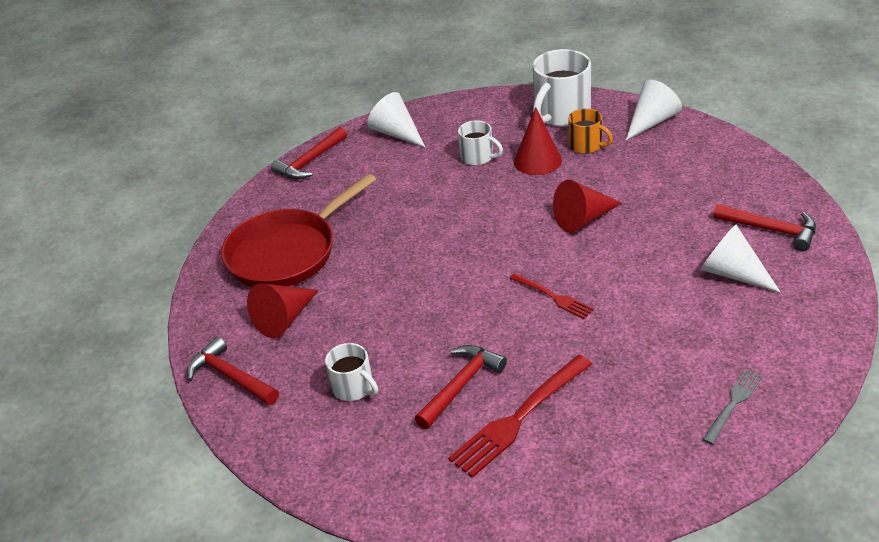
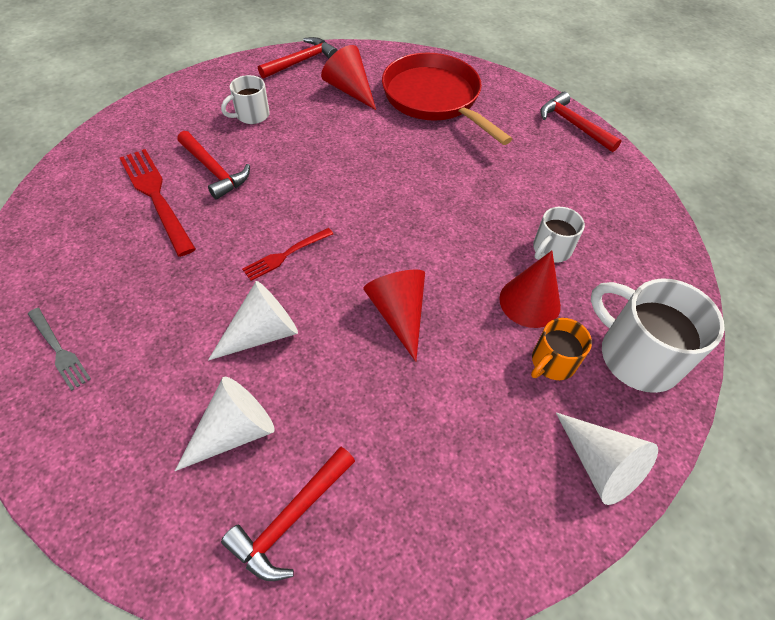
camera: 95 degrees right, 15 degrees up
(397, 133) = (615, 192): white cone -> white cone (262, 333)

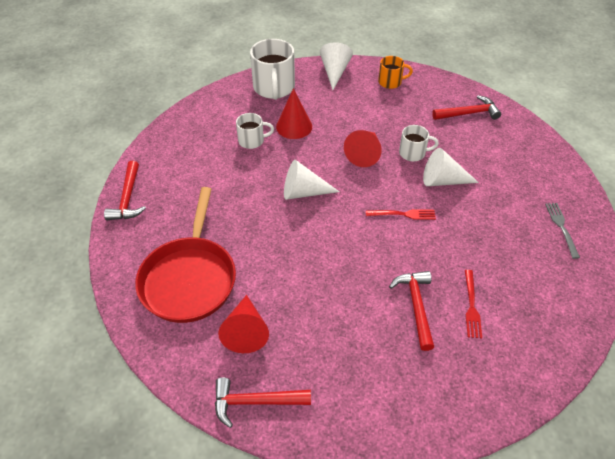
camera: 140 degrees left, 5 degrees down
(155, 196) = (471, 306): red fork -> red fork, size x0.57
(234, 431) = (478, 149): white cone -> white cone (303, 192)
(251, 115) = (352, 351): white mug -> white mug (413, 153)
(552, 362) = (313, 103): orange mug -> orange mug (390, 82)

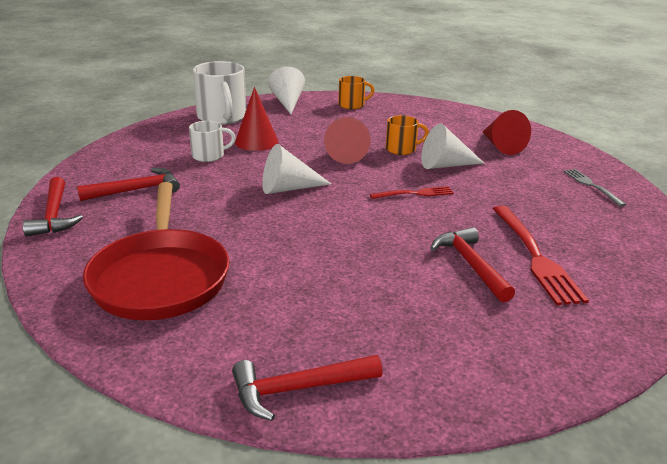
camera: 15 degrees left, 20 degrees down
(245, 331) = (257, 317): red cone -> red cone (501, 146)
(413, 153) = (402, 149): white mug -> orange mug
(468, 113) = (445, 119): red hammer -> red hammer (136, 190)
(471, 306) = (535, 256): red fork -> red fork, size x1.75

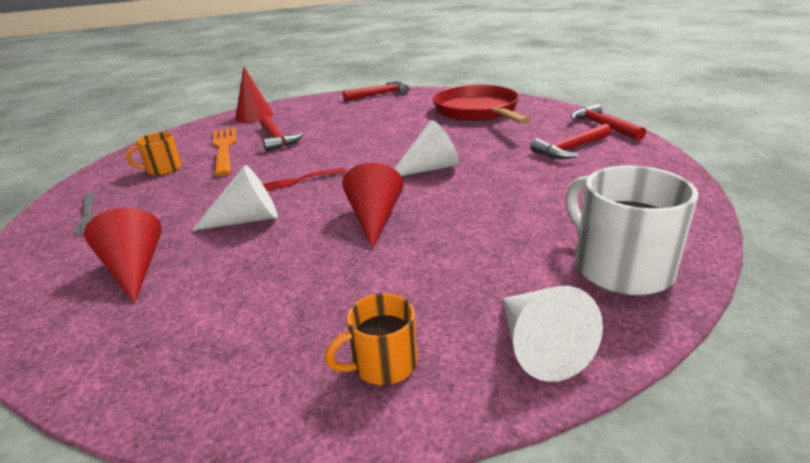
camera: 175 degrees right, 0 degrees up
(209, 155) = (548, 191): white mug -> none
(256, 142) = (510, 221): red cone -> red cone (254, 116)
(402, 149) = (297, 239): orange mug -> orange mug (163, 169)
(535, 256) = (224, 148): red fork -> orange fork

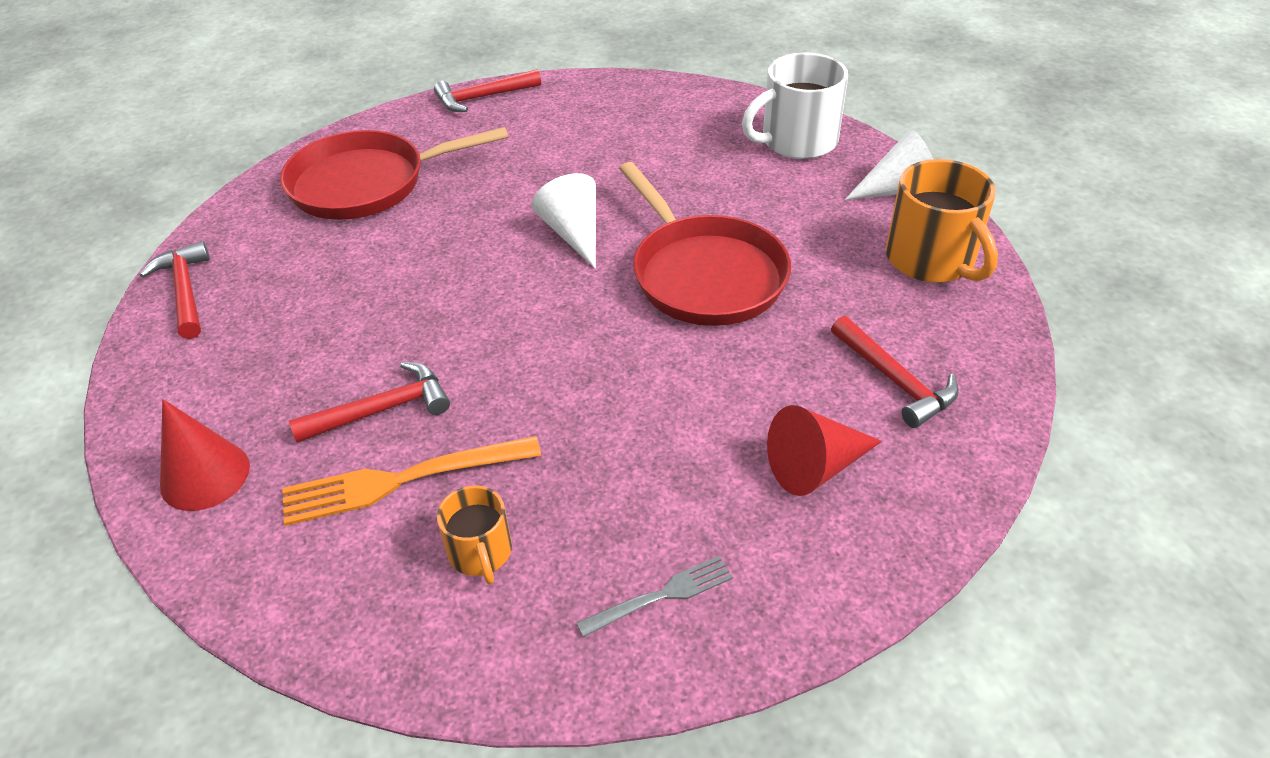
camera: 90 degrees left, 15 degrees up
(247, 220) = (696, 386): white cone -> none
(299, 180) = (581, 352): red fork -> none
(374, 219) = (704, 274): red cone -> red pan
(382, 364) = (932, 260): orange mug -> orange mug, size x1.78
(570, 149) = (547, 128): red hammer -> red hammer (894, 380)

